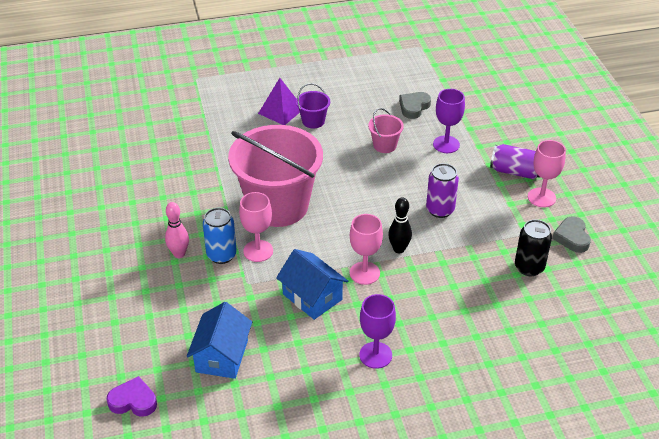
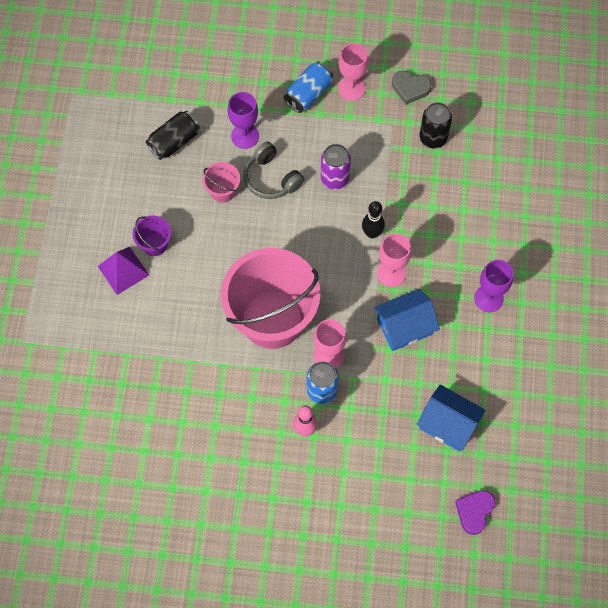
camera: 70 degrees left, 25 degrees up
(414, 107) = (174, 141): grey heart -> black can
(415, 170) = (271, 178): none -> grey headphones
(515, 171) = (308, 94): purple can -> blue can

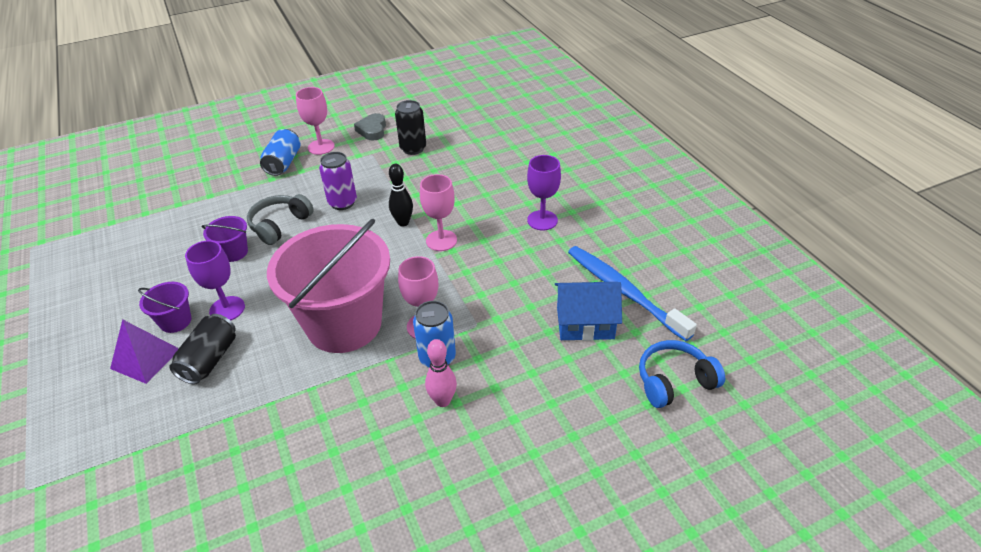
camera: 30 degrees left, 25 degrees down
(174, 141) = (162, 238): black can -> black can (209, 359)
(223, 191) = (233, 252): pink bucket -> purple bucket
(245, 136) = (236, 208): purple goblet -> purple goblet (227, 309)
(271, 178) = (280, 225): grey headphones -> grey headphones turned 105 degrees clockwise
(404, 327) = (483, 271): blue house -> none
(410, 88) = (372, 130): grey heart -> grey heart turned 105 degrees clockwise
(474, 511) = (674, 381): purple heart -> blue headphones
(500, 413) = (624, 292): none -> blue toothbrush

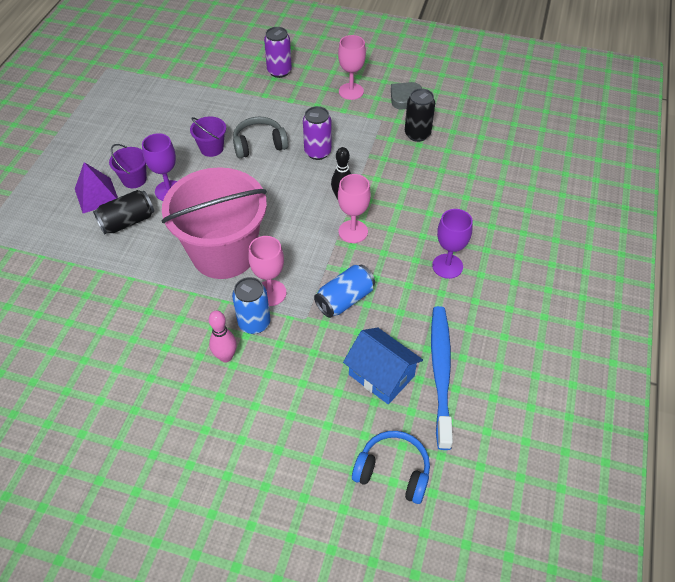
camera: 40 degrees right, 10 degrees up
(235, 163) = (279, 71): none -> purple can
(283, 163) = (311, 90): blue can -> blue can (345, 299)

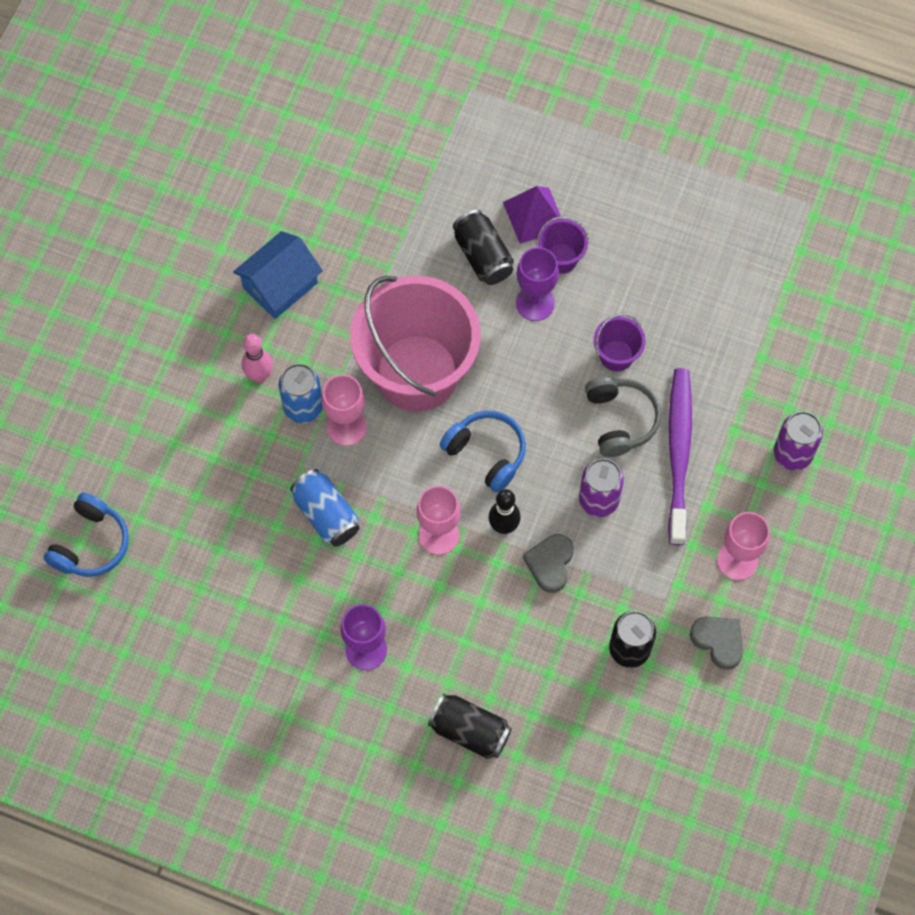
camera: 95 degrees right, 15 degrees up
(282, 118) = (678, 454): none -> purple toothbrush
(287, 210) = (486, 453): none -> blue headphones
(366, 173) = (550, 564): none -> grey heart
(381, 375) = (211, 546): blue house -> blue house (280, 285)
(441, 373) = (205, 614): blue toothbrush -> none
(491, 206) = (470, 731): none -> black can

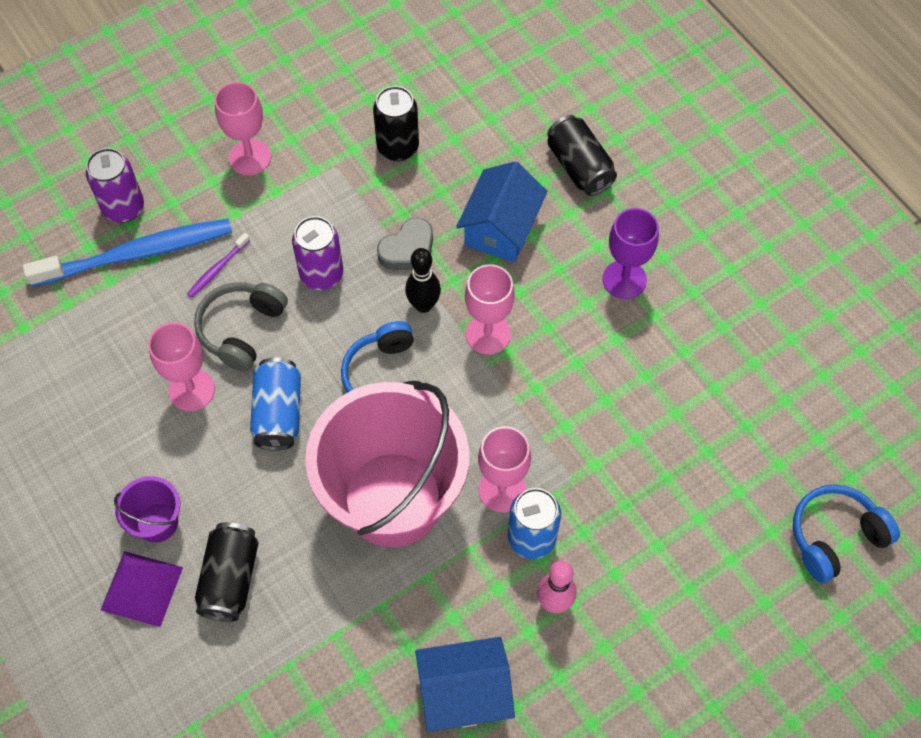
camera: 145 degrees left, 5 degrees down
(326, 514) = (580, 418): blue can -> blue can (278, 413)
(492, 631) = (501, 228): none -> blue house
(535, 303) = (221, 493): purple goblet -> none
(616, 355) = (191, 390): purple bucket -> pink goblet
(678, 454) = (218, 269): purple toothbrush -> purple toothbrush, size x0.42
(718, 641) = (321, 111): grey heart -> none
(748, 425) = (136, 254): none -> blue toothbrush

